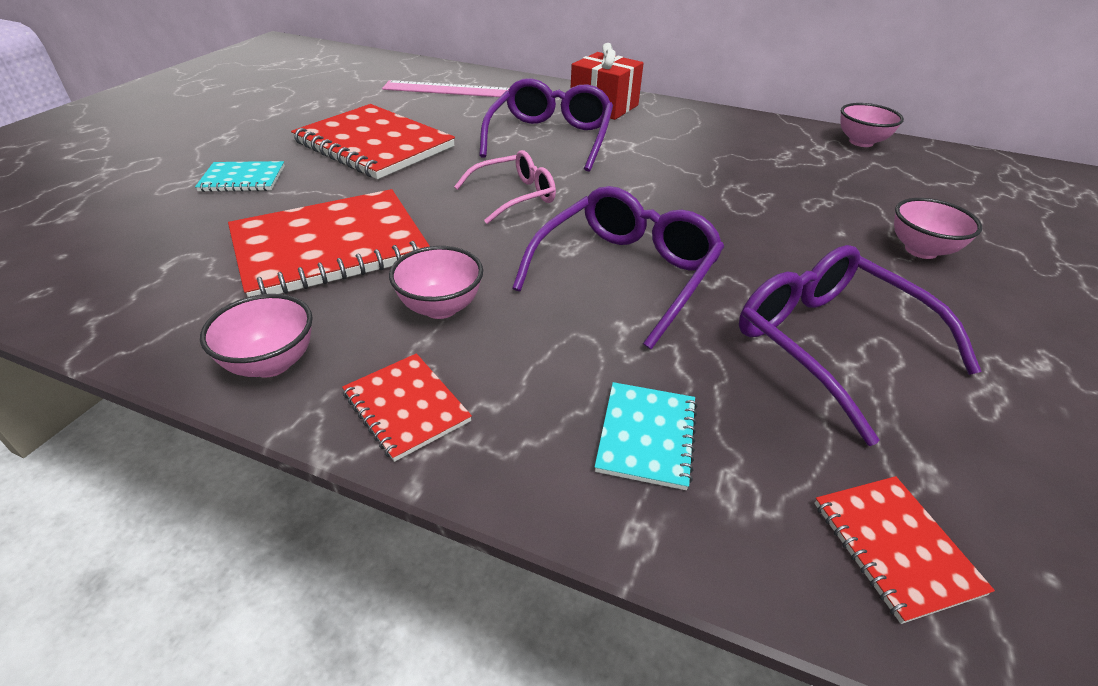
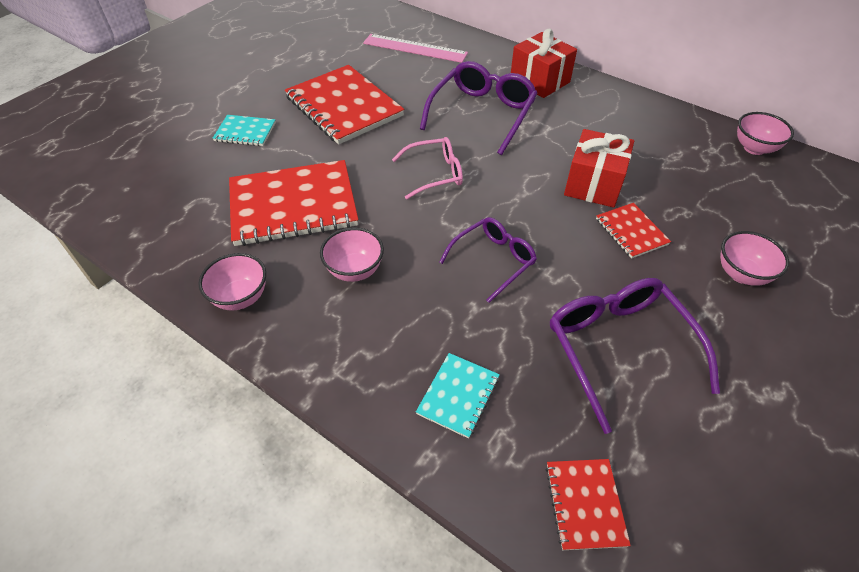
camera: 15 degrees right, 10 degrees up
(406, 407) = (314, 345): red notebook -> red notebook (631, 231)
(626, 273) = (493, 260): purple glasses -> purple glasses, size x0.63
(710, 187) = (593, 184): none -> red gift

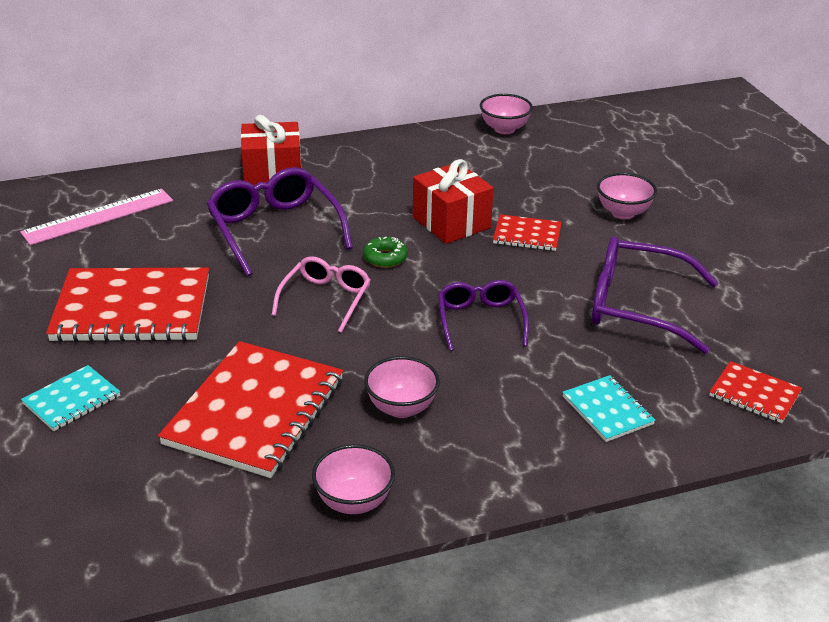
camera: 55 degrees left, 15 degrees down
(511, 175) = (385, 258): none -> green donut

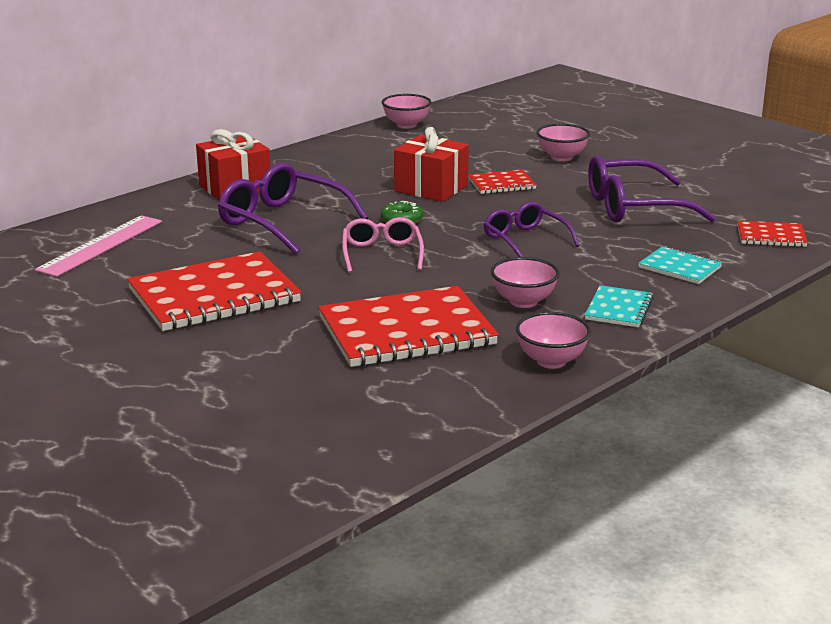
camera: 25 degrees left, 10 degrees down
(72, 400) = (233, 362): turquoise notebook -> turquoise notebook (618, 309)
(255, 412) = (406, 331): red notebook -> red notebook turned 75 degrees clockwise

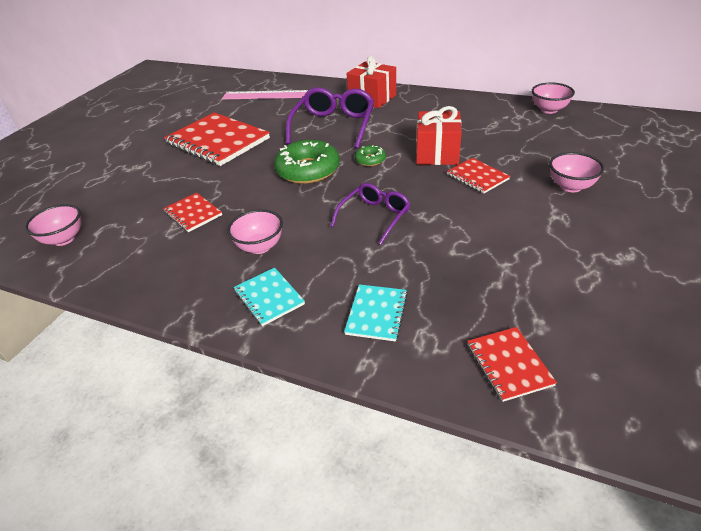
camera: 70 degrees right, 15 degrees up
(382, 254) = (308, 170): pink glasses -> green donut
(406, 331) = (193, 213): red notebook -> red notebook, size x0.49
(551, 361) = (163, 286): pink bowl -> pink bowl (64, 239)
(618, 309) = (269, 297): turquoise notebook -> turquoise notebook turned 60 degrees clockwise
(633, 207) = (496, 252): purple glasses -> none

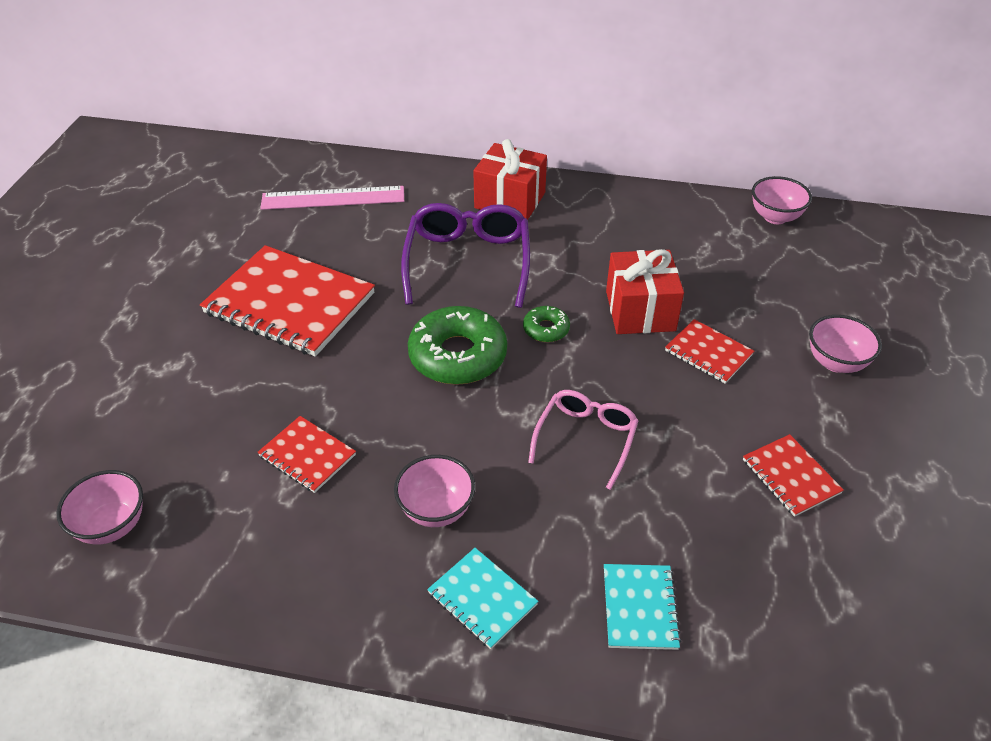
camera: 15 degrees left, 5 degrees up
(375, 217) = (586, 438): purple glasses -> pink glasses
(509, 364) = (826, 665): red notebook -> red notebook (790, 476)

